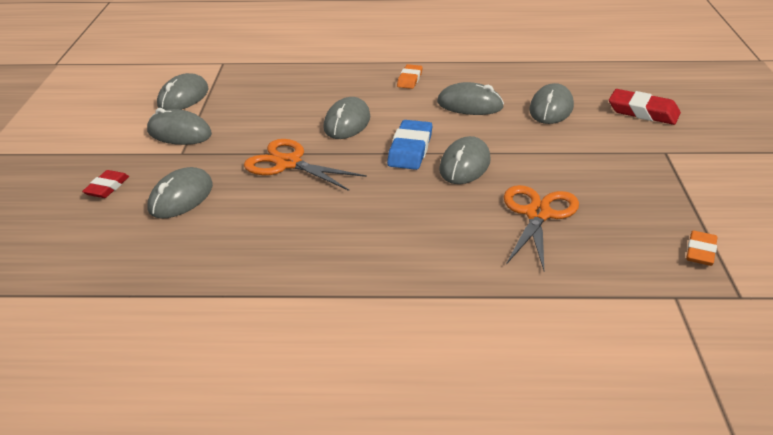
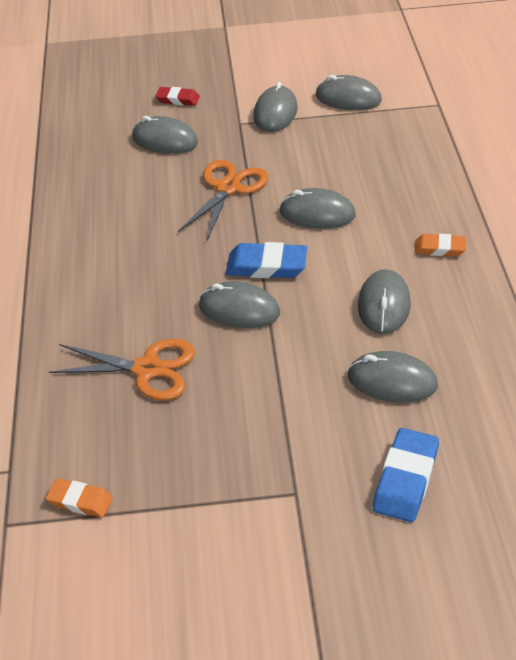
camera: 85 degrees right, 10 degrees up
(643, 112) = (405, 479): red eraser -> blue eraser

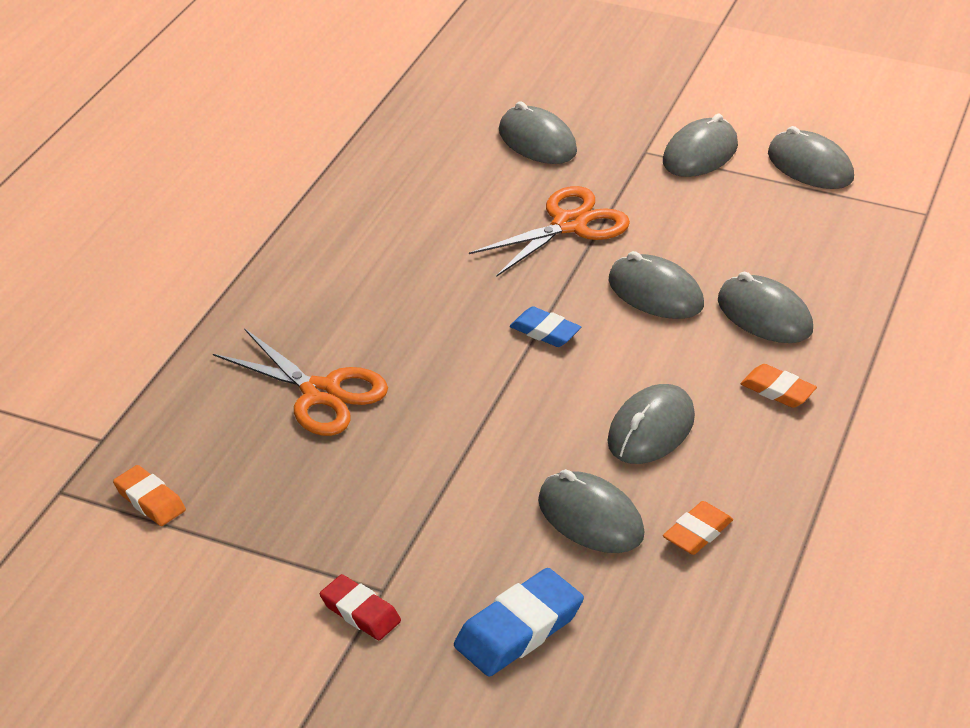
camera: 25 degrees right, 5 degrees down
(178, 99) = (590, 97): red eraser -> red eraser (360, 612)
(239, 309) = (474, 368): grey mouse -> grey mouse (764, 315)
(266, 266) = (545, 331): blue eraser -> blue eraser, size x0.63
(464, 362) = (697, 532): none -> orange eraser

